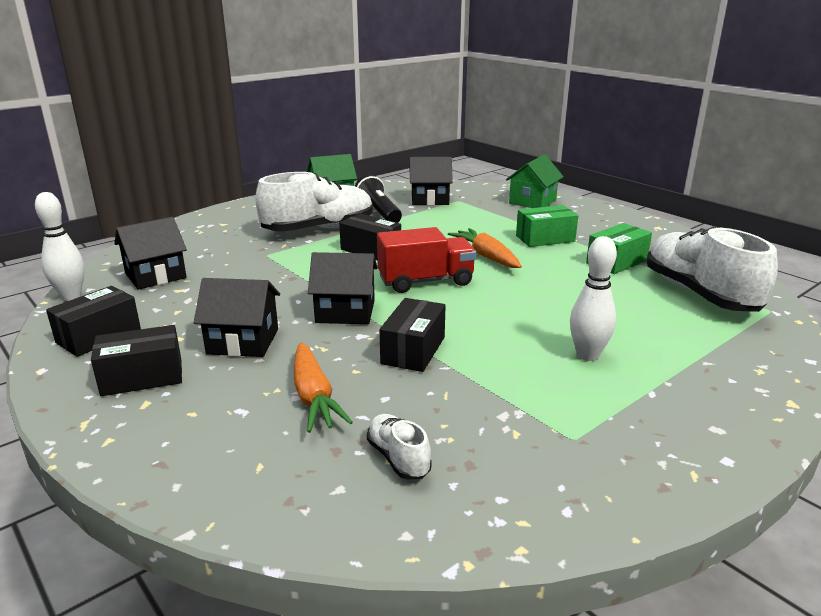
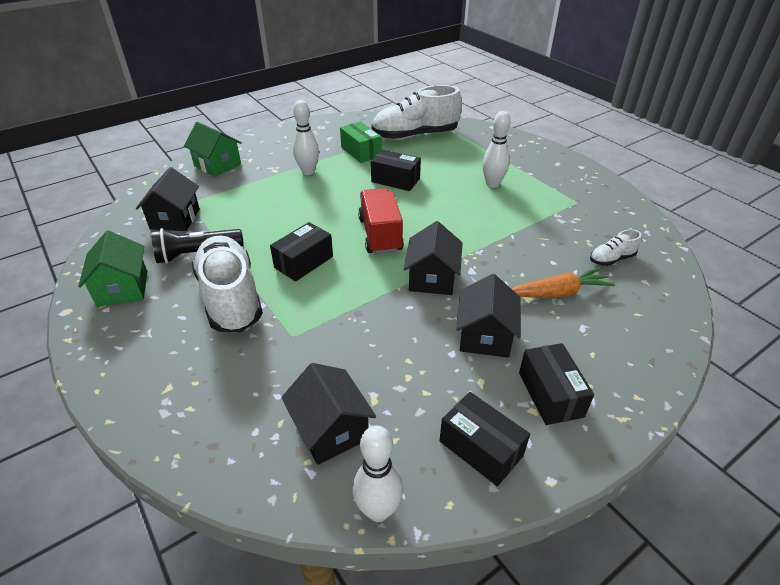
camera: 85 degrees left, 15 degrees up
(413, 350) = (492, 247): black box -> black box (395, 180)
(486, 256) = (337, 202): orange carrot -> none
(545, 238) = (308, 171): green box -> white bowling pin

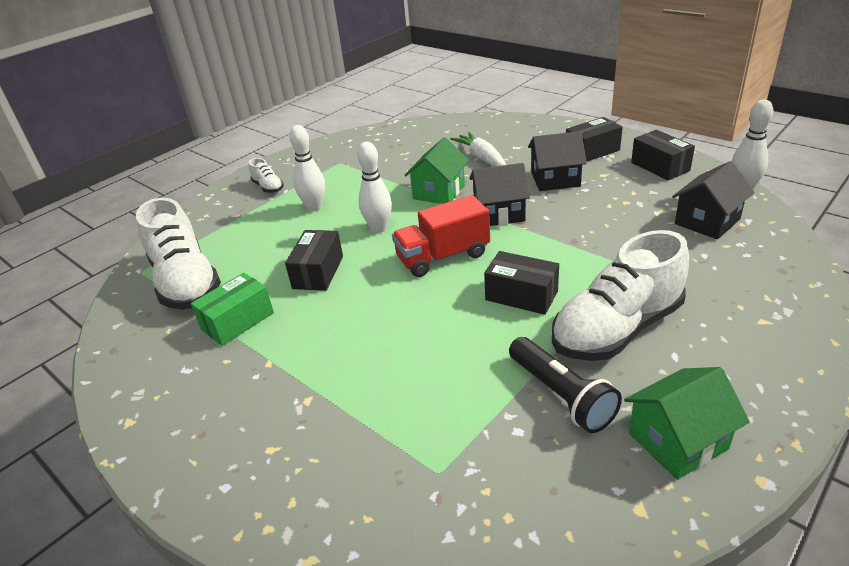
camera: 100 degrees left, 5 degrees down
(175, 219) = (493, 467): black house -> none
(217, 165) = (298, 492): green house -> green house (439, 192)
(308, 171) = (307, 358): white bowling pin -> white bowling pin (379, 228)
(480, 448) = (660, 167): black box -> black box turned 60 degrees counterclockwise
(559, 293) = (482, 158): orange carrot -> white carrot
(611, 259) = (425, 143): white shoe -> white shoe (268, 187)

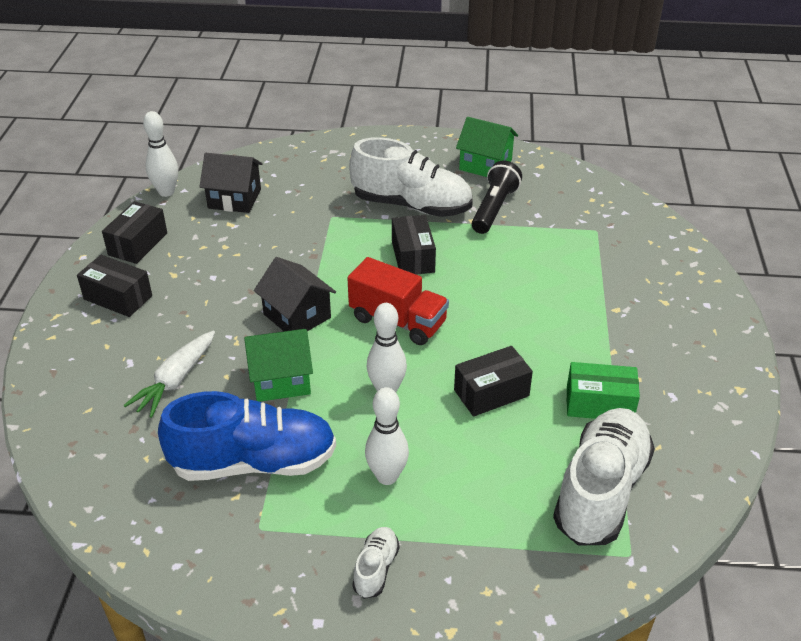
camera: 130 degrees left, 5 degrees up
(383, 169) = (254, 462): none -> blue shoe
(555, 179) = (202, 303): black house -> none

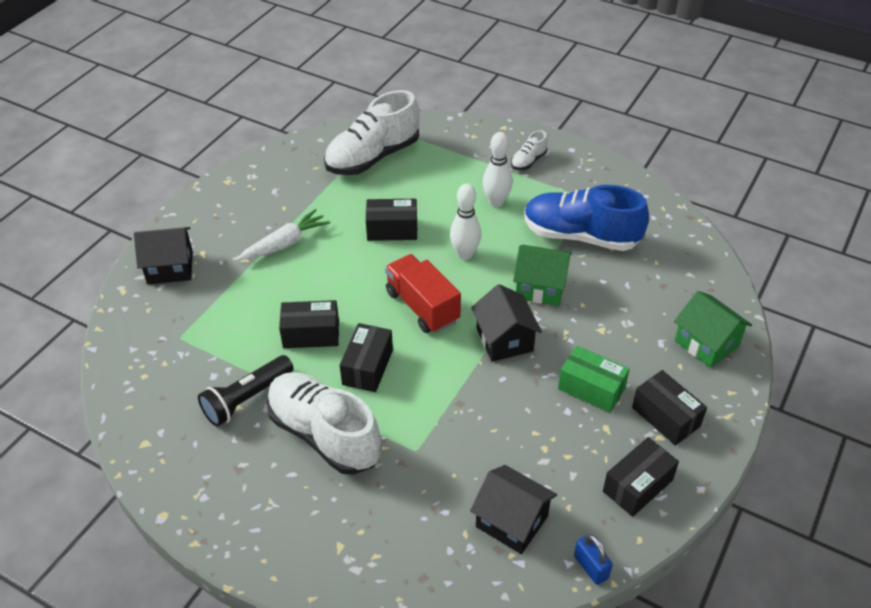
camera: 155 degrees left, 5 degrees up
(166, 192) = (591, 567): white bowling pin -> blue padlock
(175, 380) = (624, 314): white carrot -> white carrot (285, 243)
(485, 165) = (200, 468): green house -> green house (706, 343)
(485, 266) = (311, 334): none -> black box
(599, 404) = (326, 200): green box -> green box (591, 388)
(677, 279) = (170, 267): none -> black house

